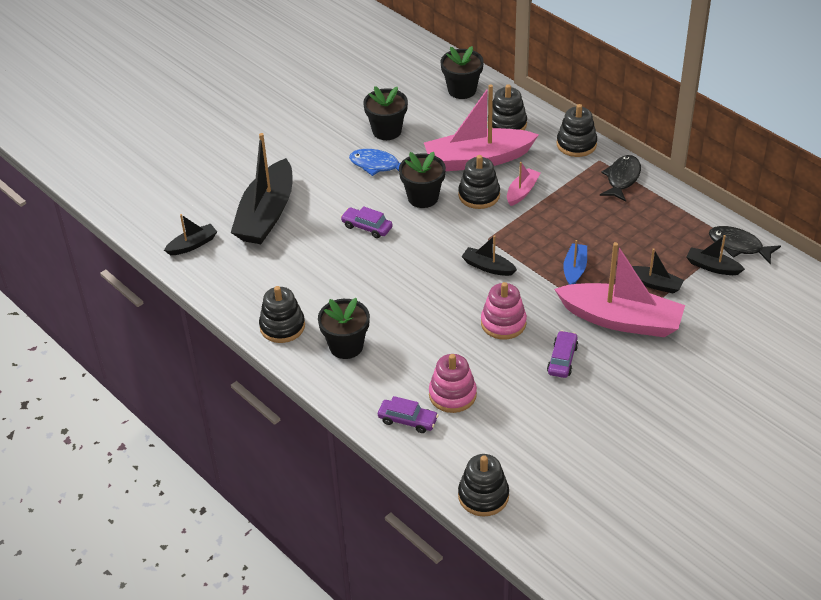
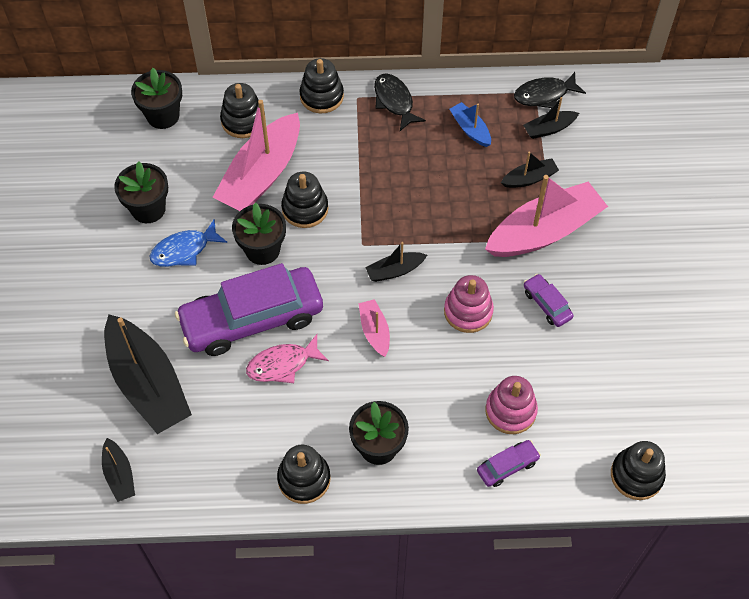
camera: 50 degrees left, 15 degrees up
(192, 245) = (119, 475): black boat -> black boat turned 150 degrees clockwise
(351, 262) = (282, 364): none -> pink fish
(367, 227) = (252, 319): purple car -> purple car, size x2.36
(522, 191) = (334, 177): pink boat -> pink boat (374, 331)
(574, 269) = (459, 215): blue boat -> blue boat (470, 129)

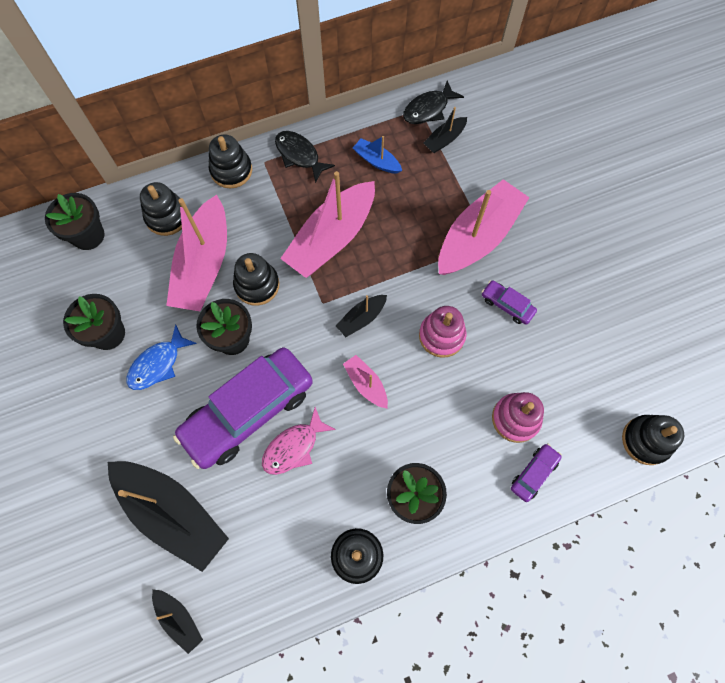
camera: 20 degrees left, 10 degrees up
(395, 188) = (332, 238): none -> pink boat
(529, 178) = (446, 191): black boat -> none

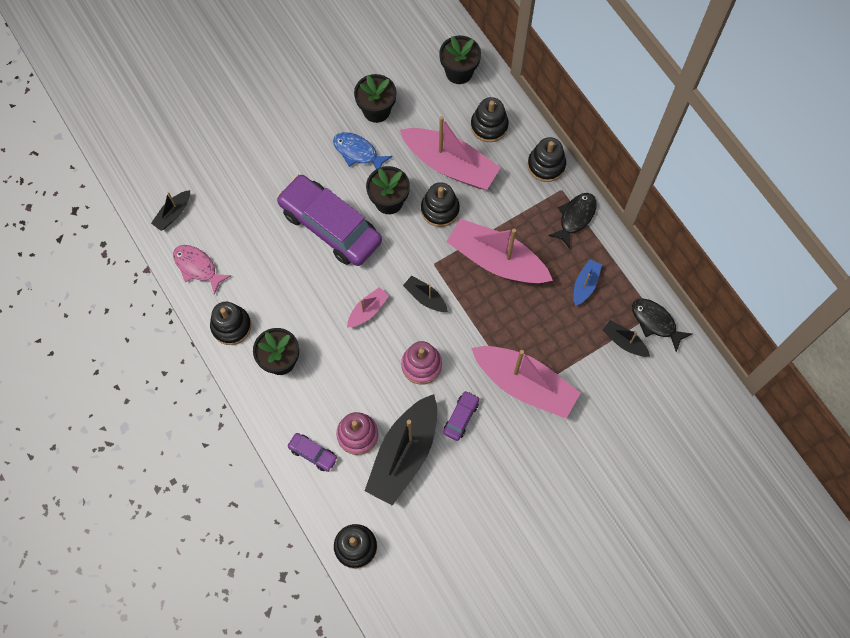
camera: 80 degrees right, 0 degrees up
(173, 513) = (245, 191): black boat -> black boat (404, 454)
(204, 265) = (450, 165): pink boat -> pink boat turned 150 degrees counterclockwise
(294, 447) = (307, 265): pink fish -> pink fish (197, 267)

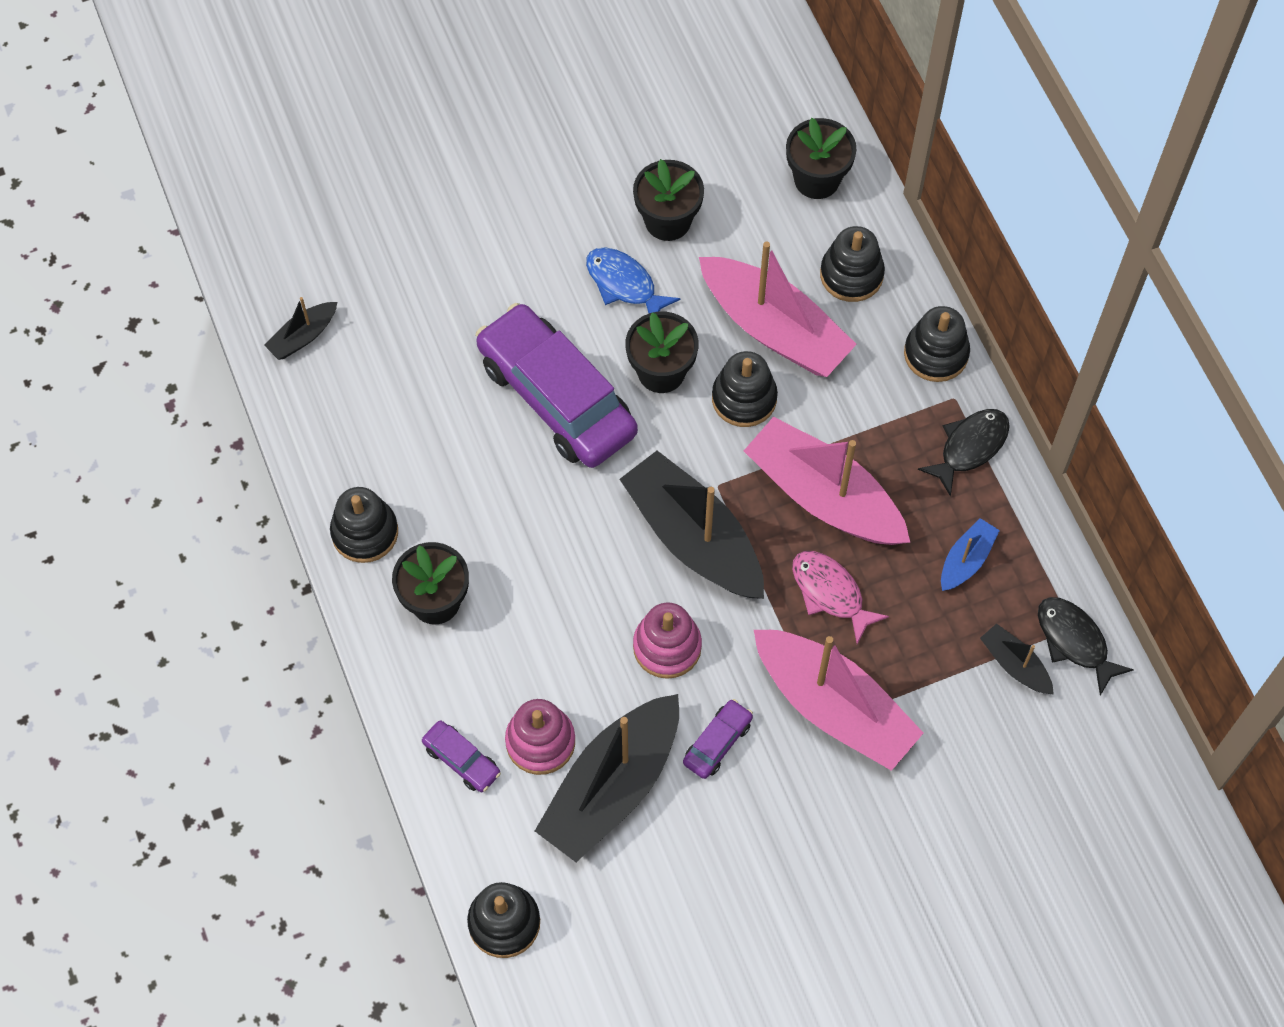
camera: 10 degrees right, 5 degrees down
(197, 267) = (327, 429): pink fish -> pink fish (830, 593)
(368, 310) = (594, 543): pink boat -> none
(425, 297) = (693, 538): black boat -> black boat, size x2.14

